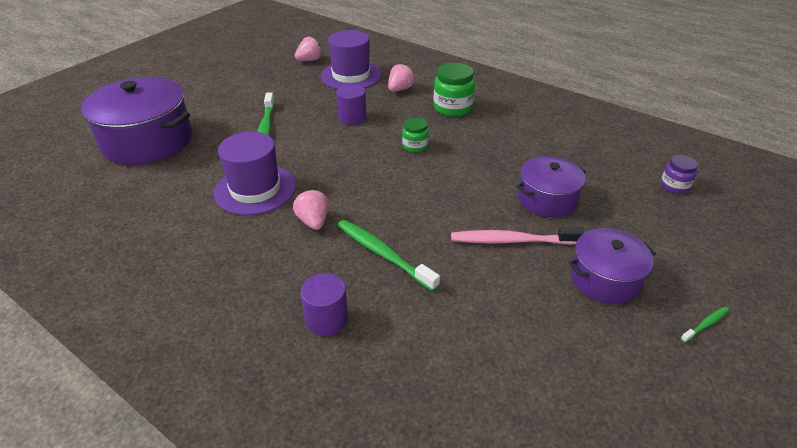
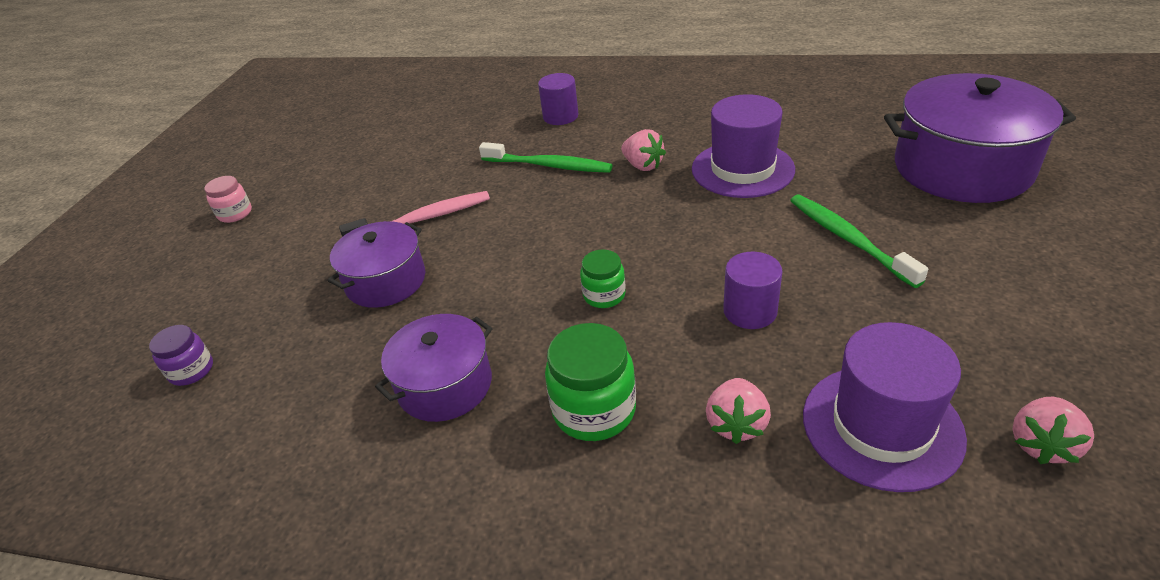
camera: 160 degrees right, 0 degrees up
(604, 279) = (322, 218): purple pot -> purple pot (445, 385)
(705, 324) = (235, 213): green toothbrush -> pink jar

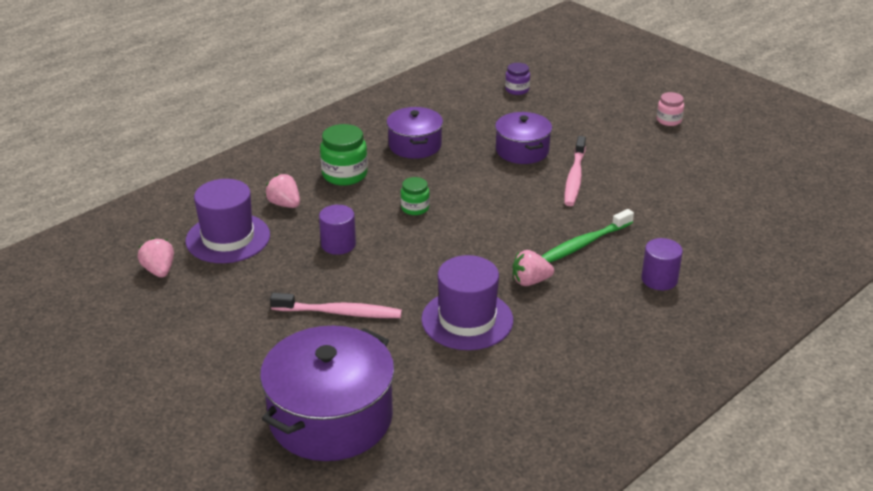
camera: 120 degrees right, 5 degrees down
(848, 239) = (339, 312): green toothbrush -> pink toothbrush

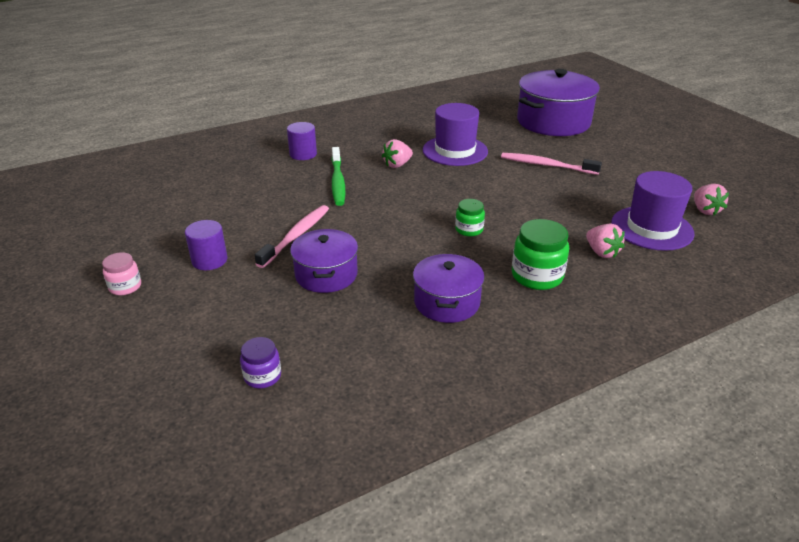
camera: 165 degrees left, 0 degrees up
(338, 244) = (546, 209): purple cylinder -> purple cylinder (209, 260)
(530, 281) = (397, 165): pink strawberry -> pink strawberry turned 135 degrees clockwise
(583, 244) = (338, 182): green toothbrush -> green toothbrush turned 105 degrees clockwise

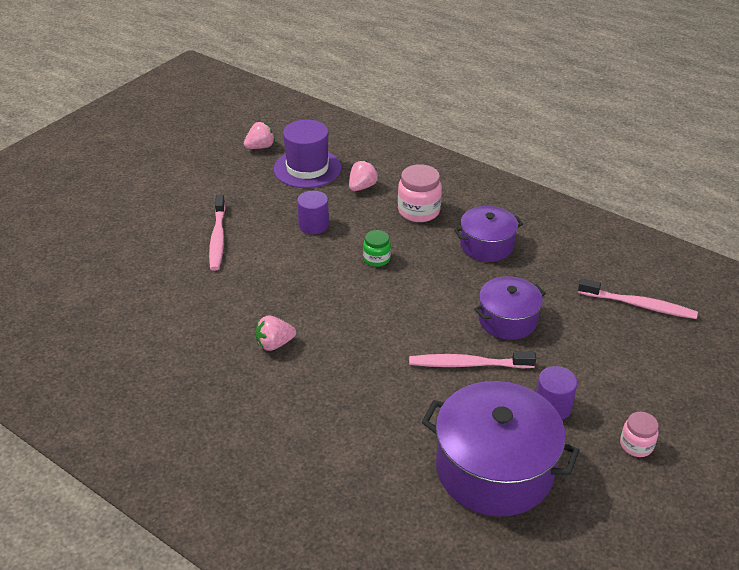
camera: 115 degrees left, 5 degrees up
(262, 376) = (639, 305): purple jar -> pink toothbrush
(303, 154) = (291, 440): purple cylinder -> purple cylinder (313, 225)
(338, 182) = (343, 378): green toothbrush -> none
(397, 165) = (274, 344): pink strawberry -> pink strawberry turned 135 degrees clockwise
(455, 151) = (214, 309): purple hat -> none
(537, 276) = (419, 211): green jar -> pink jar
(553, 122) = (95, 252): purple pot -> purple pot (494, 469)

